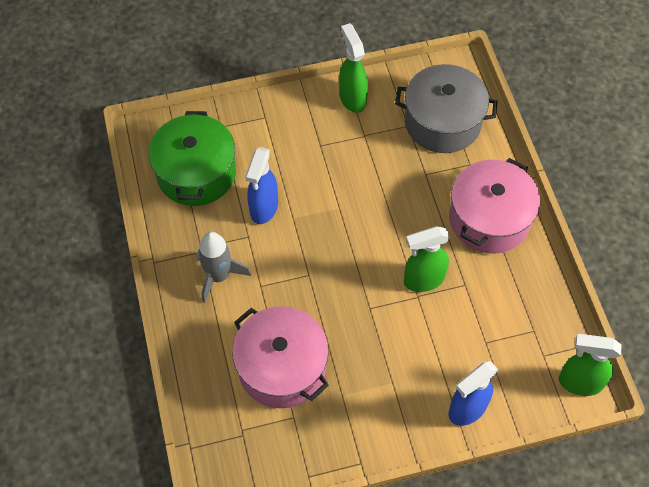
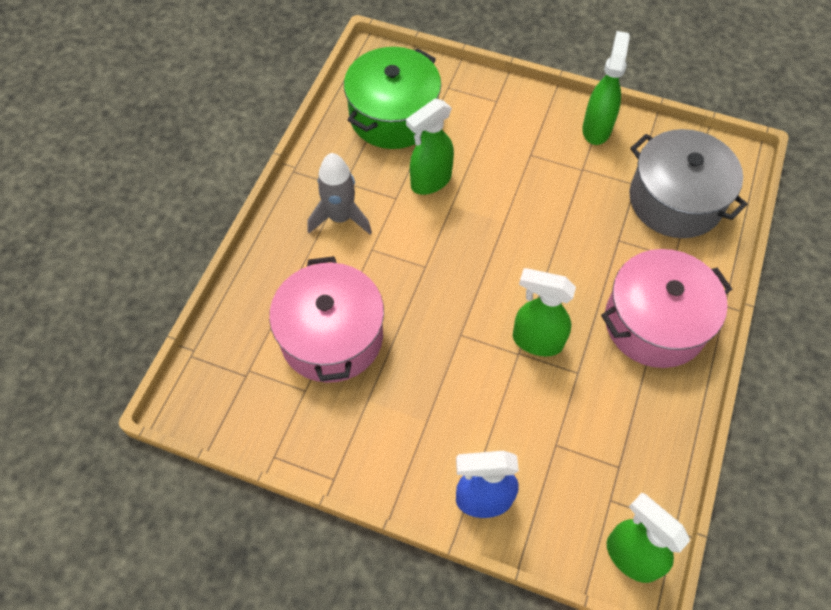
camera: 35 degrees right, 0 degrees up
(263, 208) = (430, 181): blue spray bottle -> green spray bottle

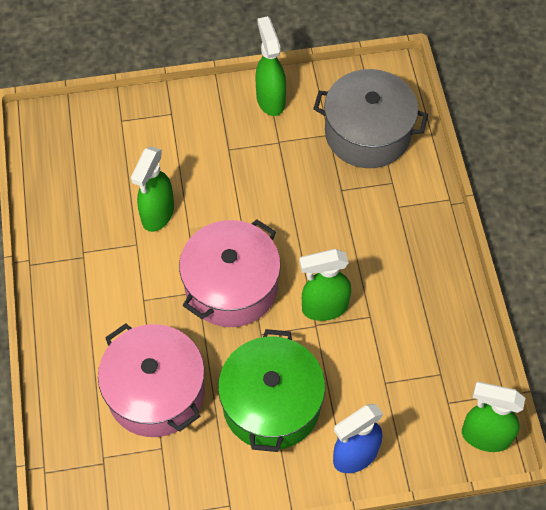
camera: 30 degrees left, 0 degrees up
(340, 218) = (99, 286): grey rocket -> none
(393, 115) = (88, 170): green pot -> green pot (271, 404)
(655, 323) = (406, 245): pink pot -> pink pot (231, 286)

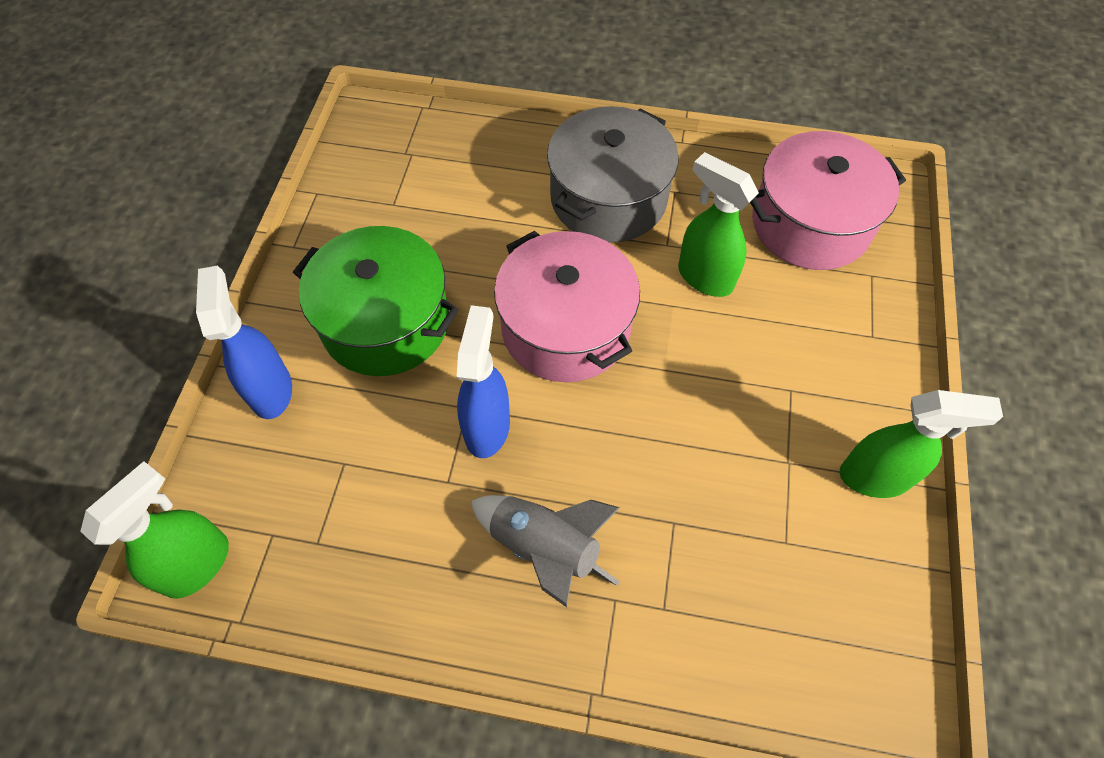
camera: 110 degrees right, 0 degrees up
(156, 392) = (461, 215): pink pot -> pink pot (810, 224)
(324, 308) = (487, 426): green spray bottle -> blue spray bottle
(367, 133) = (774, 607): grey pot -> grey pot (608, 198)
(387, 250) = (544, 549): none -> grey rocket

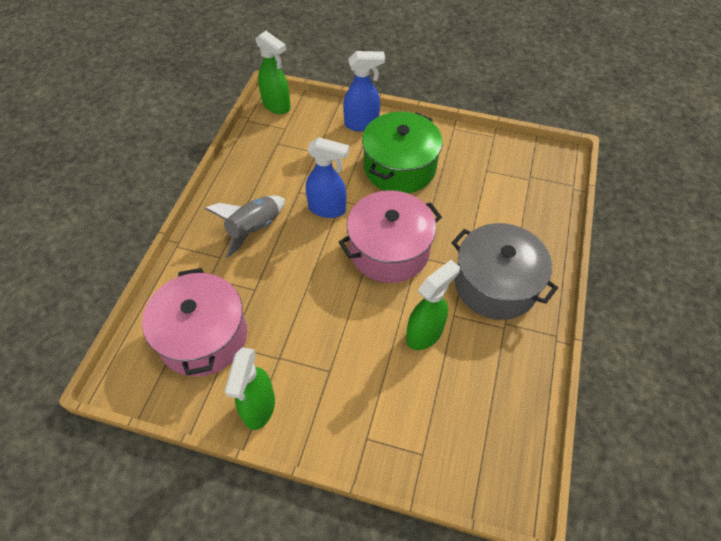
camera: 95 degrees right, 5 degrees down
(810, 224) = (474, 419): pink pot -> pink pot (203, 336)

